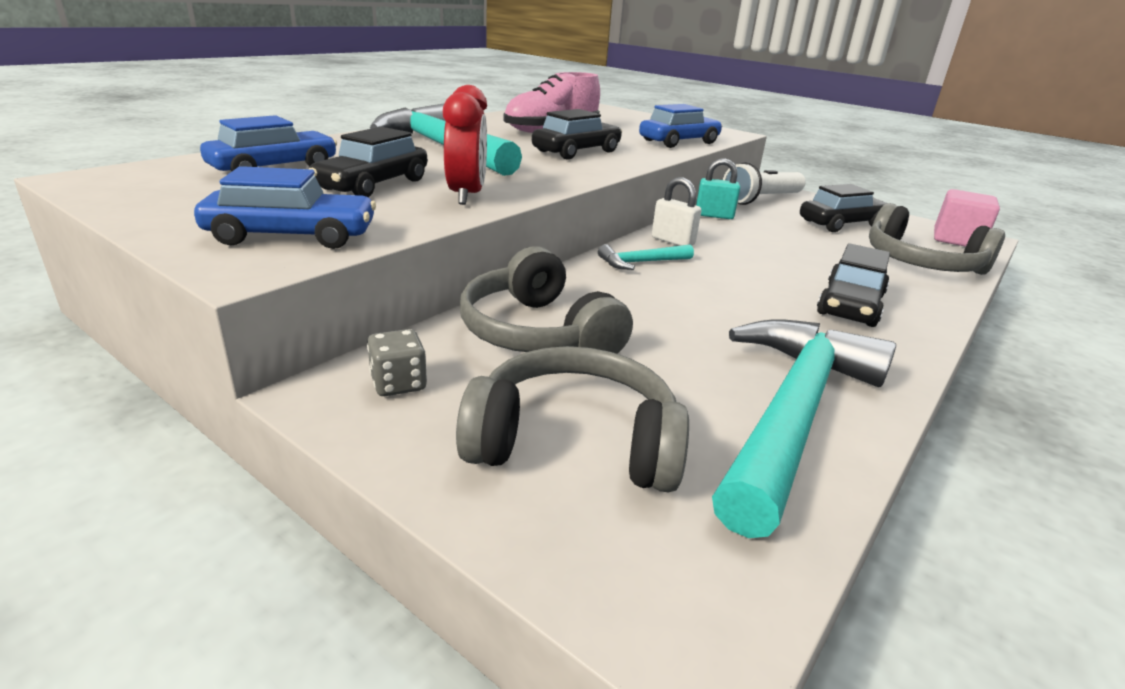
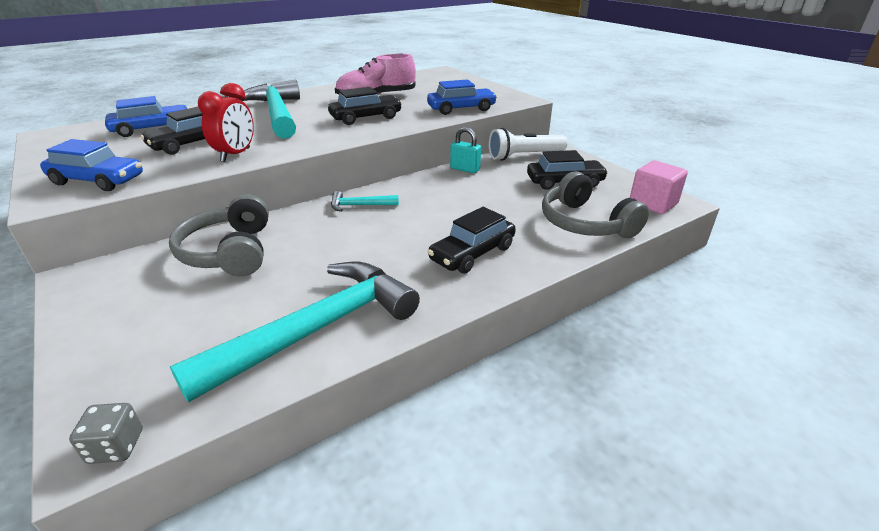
camera: 20 degrees right, 5 degrees up
(398, 383) = (117, 275): grey dice -> grey dice (116, 446)
(574, 443) = (165, 326): grey headphones -> none
(673, 241) = (404, 189): white padlock -> none

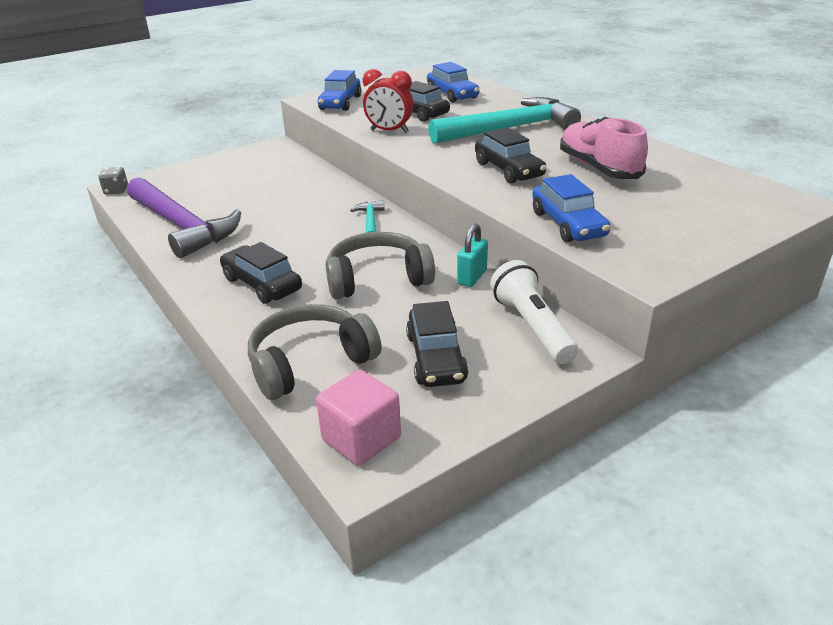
camera: 90 degrees right, 0 degrees up
(230, 252) = (295, 182): grey headphones -> grey headphones (377, 279)
(318, 329) = (182, 226): turquoise hammer -> purple hammer

